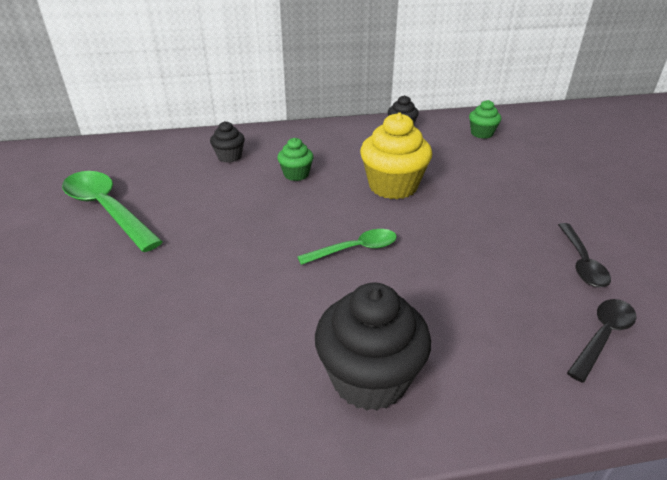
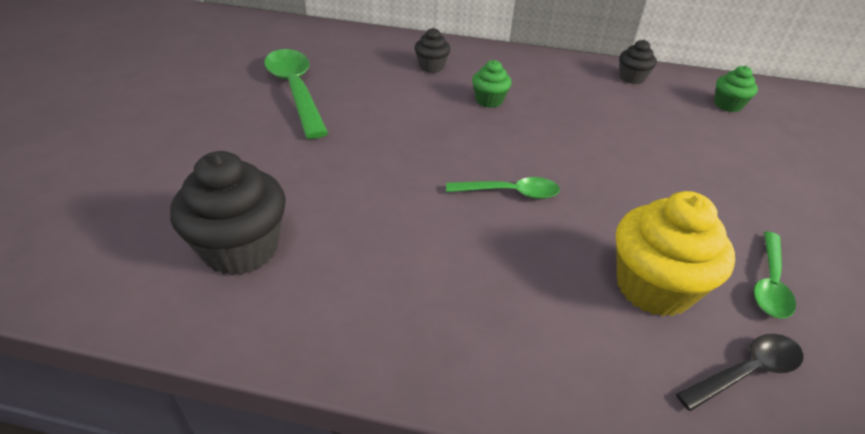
camera: 20 degrees right, 5 degrees up
(369, 378) = (456, 323): black cupcake -> black cupcake (241, 249)
(393, 186) = (587, 138): yellow cupcake -> yellow cupcake (653, 287)
(581, 262) = (769, 283): black spoon -> green spoon

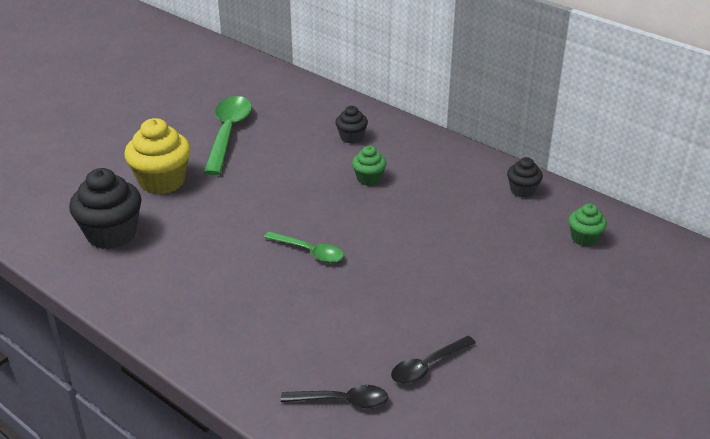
camera: 30 degrees right, 5 degrees down
(653, 287) = (340, 339): yellow cupcake -> yellow cupcake (162, 181)
(769, 283) = (428, 366): green spoon -> black spoon

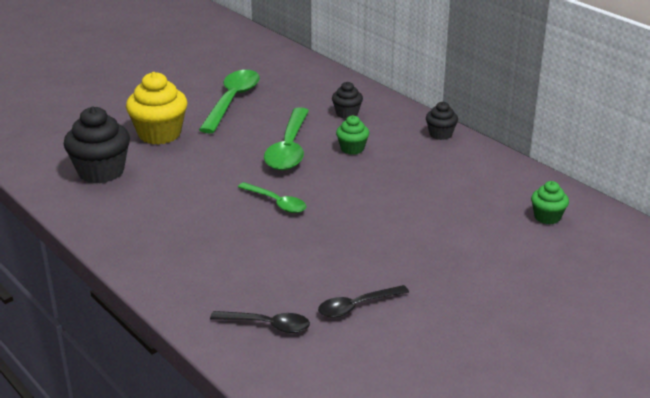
camera: 10 degrees right, 5 degrees down
(304, 185) = (289, 148): none -> green spoon
(522, 190) = (499, 171): black cupcake -> black cupcake (440, 134)

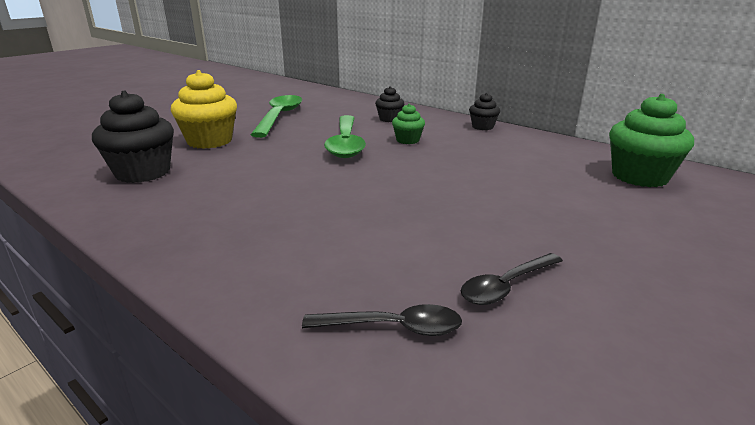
camera: 10 degrees left, 5 degrees down
(276, 203) = (349, 185): green spoon -> none
(547, 217) = (639, 177): green cupcake -> green cupcake, size x1.86

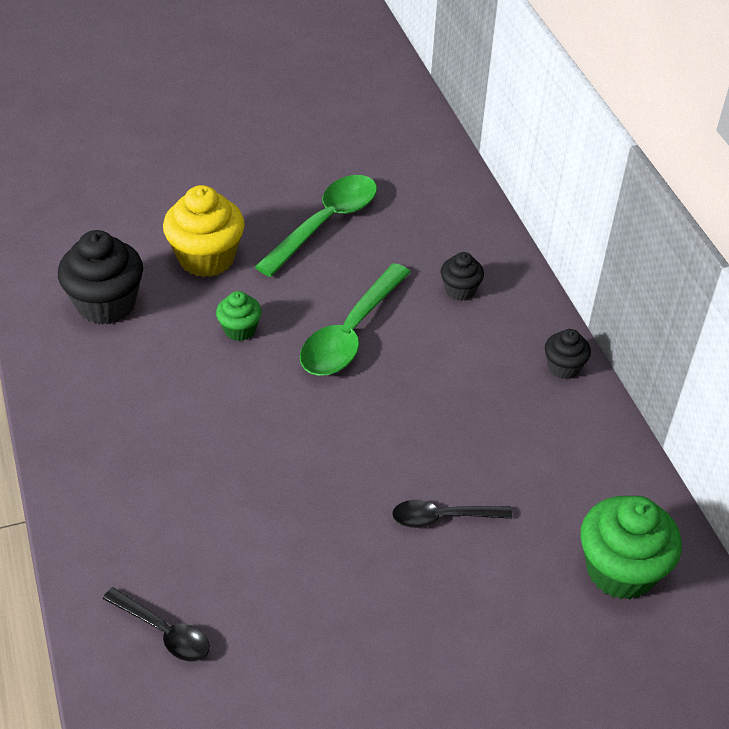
camera: 30 degrees right, 20 degrees up
(407, 140) = (431, 358): green cupcake -> green cupcake (240, 329)
(507, 286) = (286, 640): black spoon -> black spoon (443, 517)

